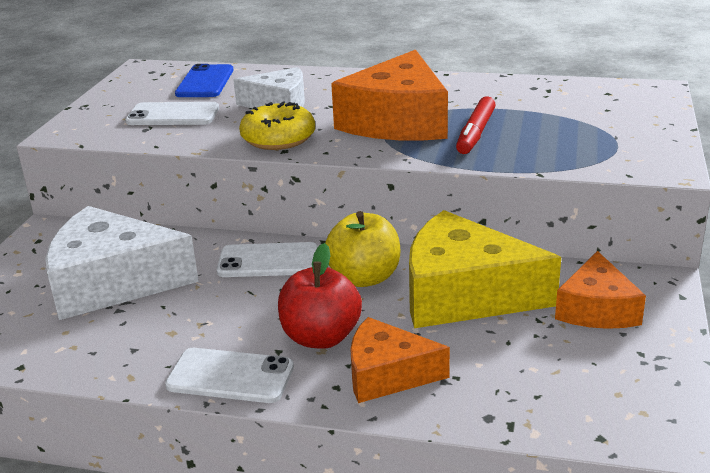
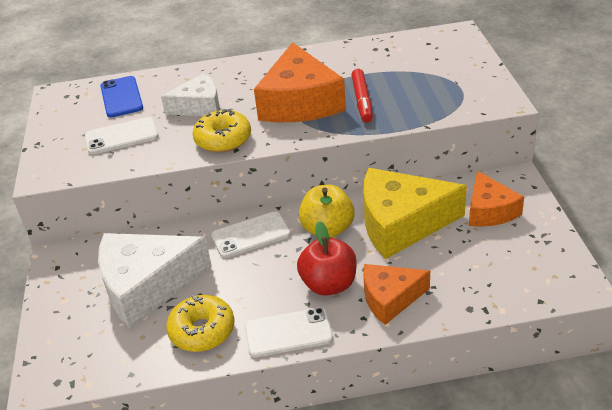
camera: 20 degrees left, 10 degrees up
(133, 345) = (202, 331): none -> yellow donut

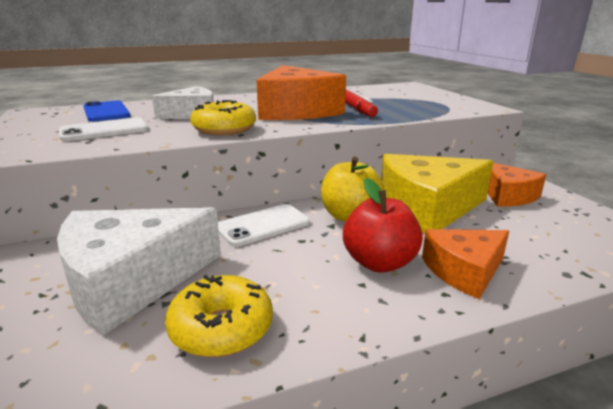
camera: 15 degrees left, 15 degrees down
(288, 333) = (353, 319): white phone -> none

